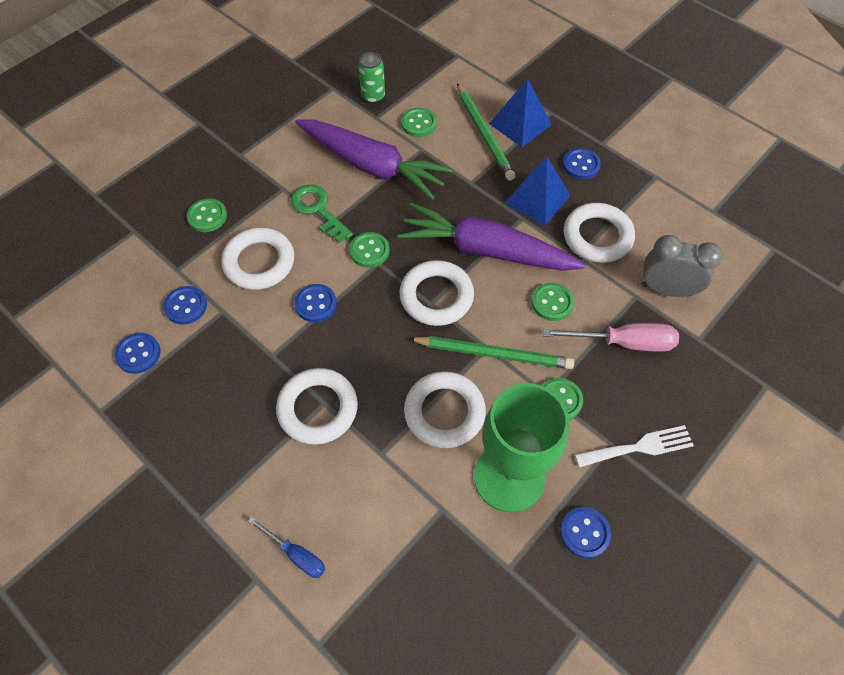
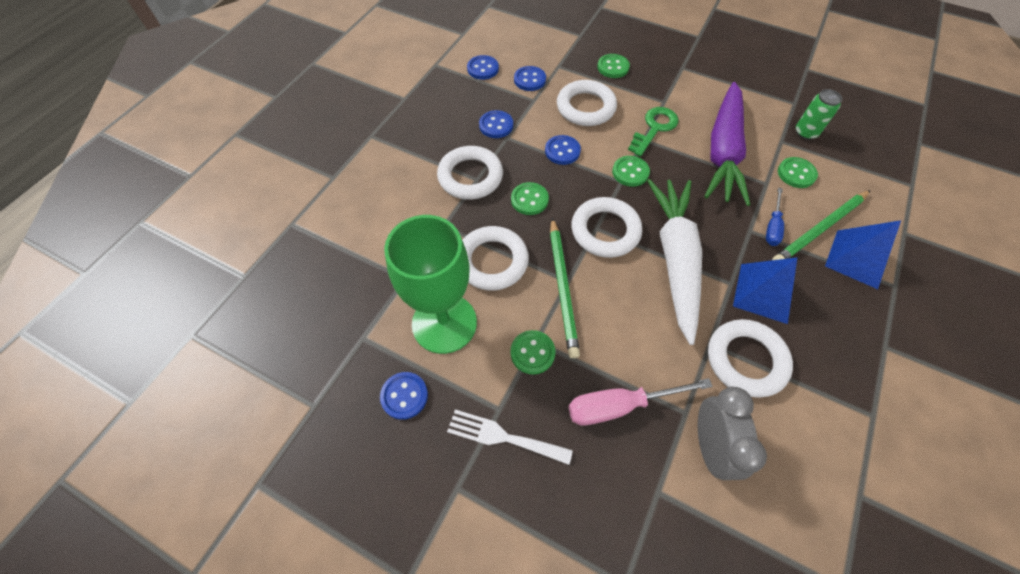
camera: 75 degrees right, 0 degrees up
(296, 554) = (354, 194): blue screwdriver -> blue screwdriver (772, 226)
(486, 250) = (675, 259): purple carrot -> white carrot
(552, 303) = (640, 328): green button -> green button (529, 200)
(581, 165) = (837, 328): blue button -> blue button (496, 125)
(623, 342) = (620, 406): pink screwdriver -> pink screwdriver turned 90 degrees clockwise
(639, 447) = (503, 437): white fork -> white fork turned 135 degrees clockwise

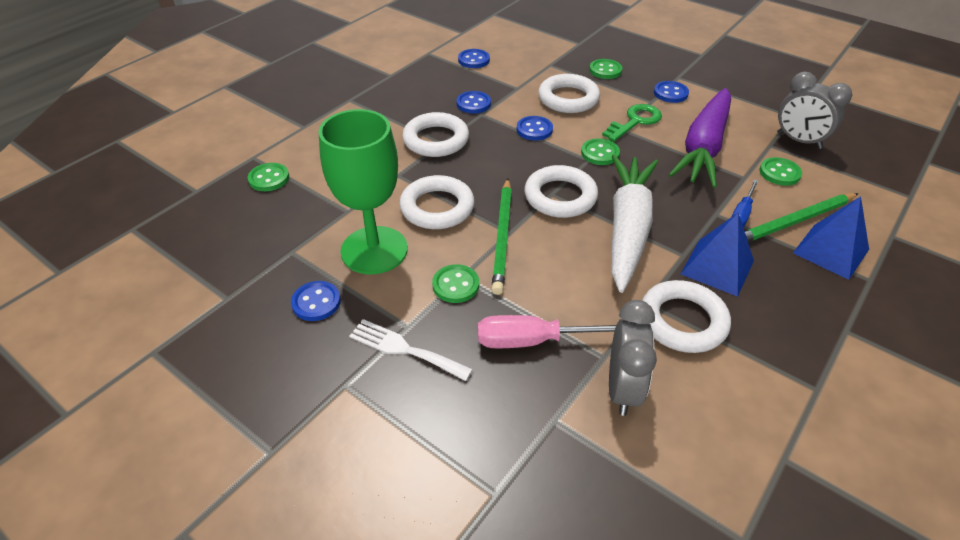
camera: 10 degrees right, 15 degrees down
(529, 80) = (518, 72): blue button -> blue button (670, 93)
(529, 200) = (489, 164): green button -> green button (269, 178)
(805, 132) = (799, 141): green can -> grey clock

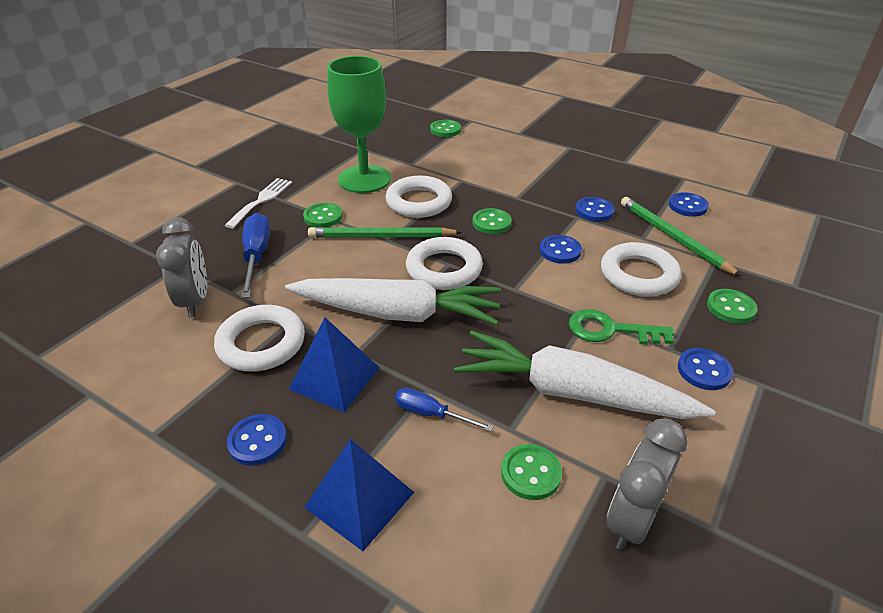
camera: 85 degrees right, 5 degrees down
(316, 302) = (311, 164): blue button -> blue button (257, 441)
(436, 140) = (520, 194): white ring -> none
(535, 341) = (256, 256): pink screwdriver -> blue screwdriver
(600, 153) = (529, 297): green button -> green button (491, 223)
(622, 388) = (195, 301): grey clock -> grey clock turned 105 degrees counterclockwise
(635, 121) = (610, 330): green key -> green key turned 150 degrees clockwise
(703, 147) = (571, 392): purple carrot -> white carrot
(794, 222) = (418, 469): green pencil -> green pencil (673, 237)

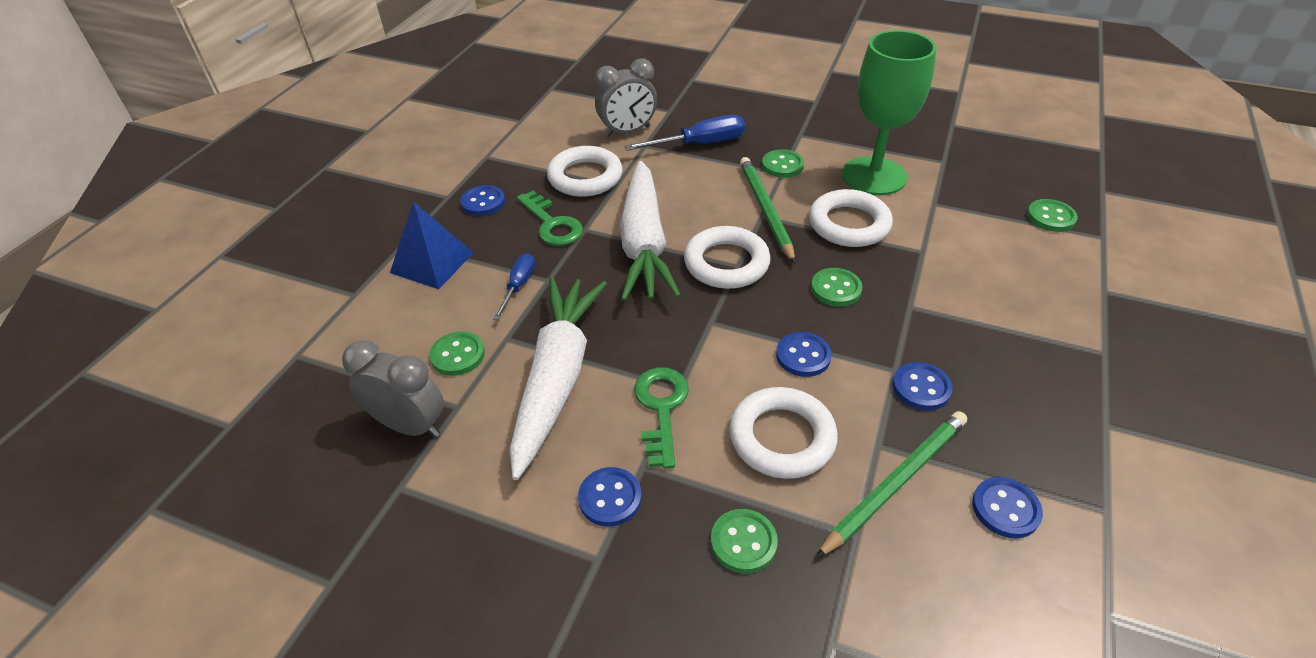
camera: 80 degrees right, 5 degrees up
(261, 200) = (791, 123): white fork -> none
(335, 378) = (552, 224): blue pyramid -> green key

